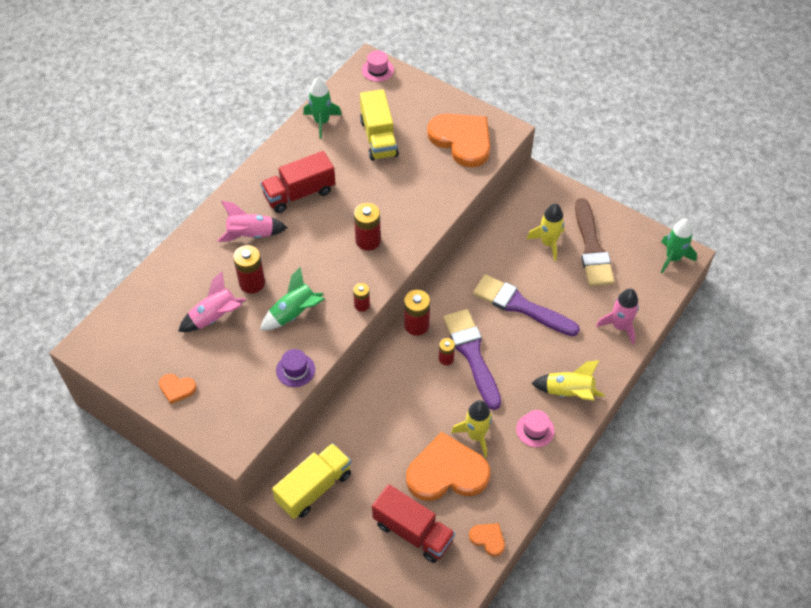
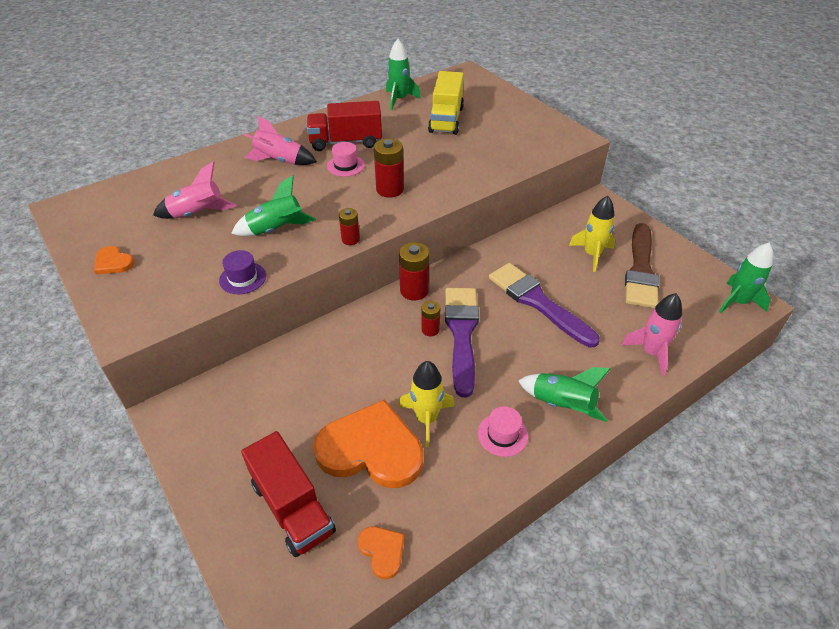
camera: 20 degrees right, 10 degrees down
(252, 283) = (253, 196): red battery -> none
(314, 488) = (210, 417): yellow truck -> none
(377, 70) = (471, 77): pink hat -> pink hat (345, 165)
(462, 140) = (528, 136): orange heart -> none
(568, 392) = (561, 405): yellow rocket -> green rocket

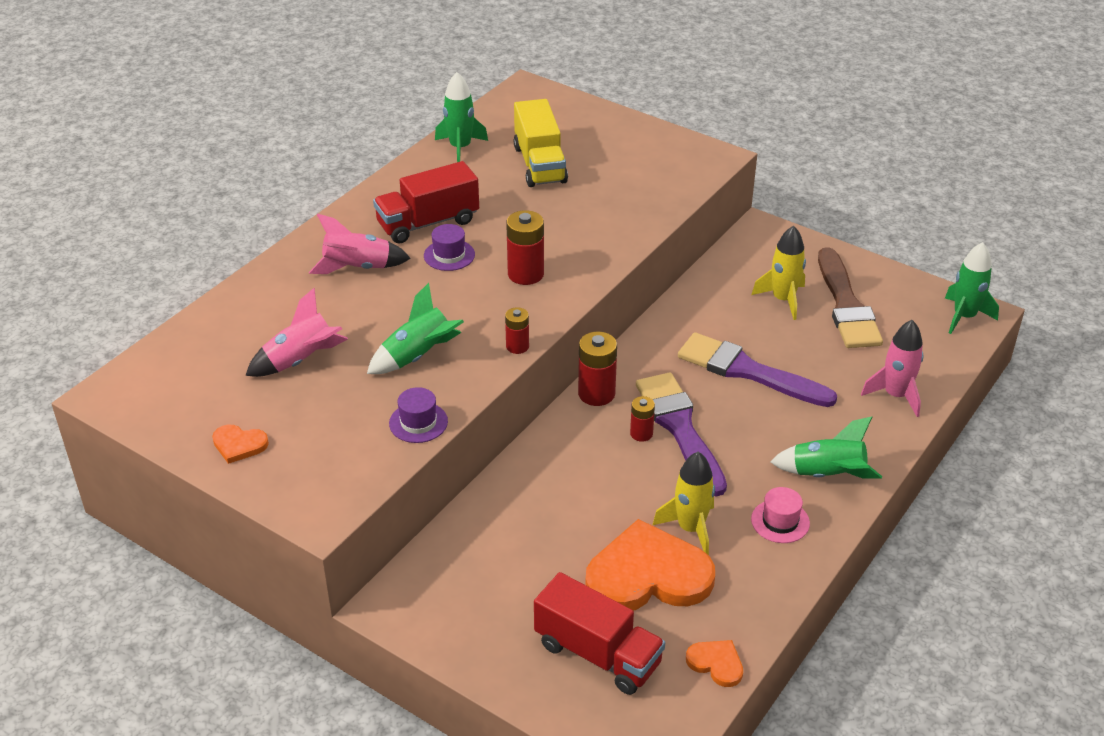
camera: 20 degrees left, 5 degrees down
(345, 165) = (449, 255): pink hat -> purple hat

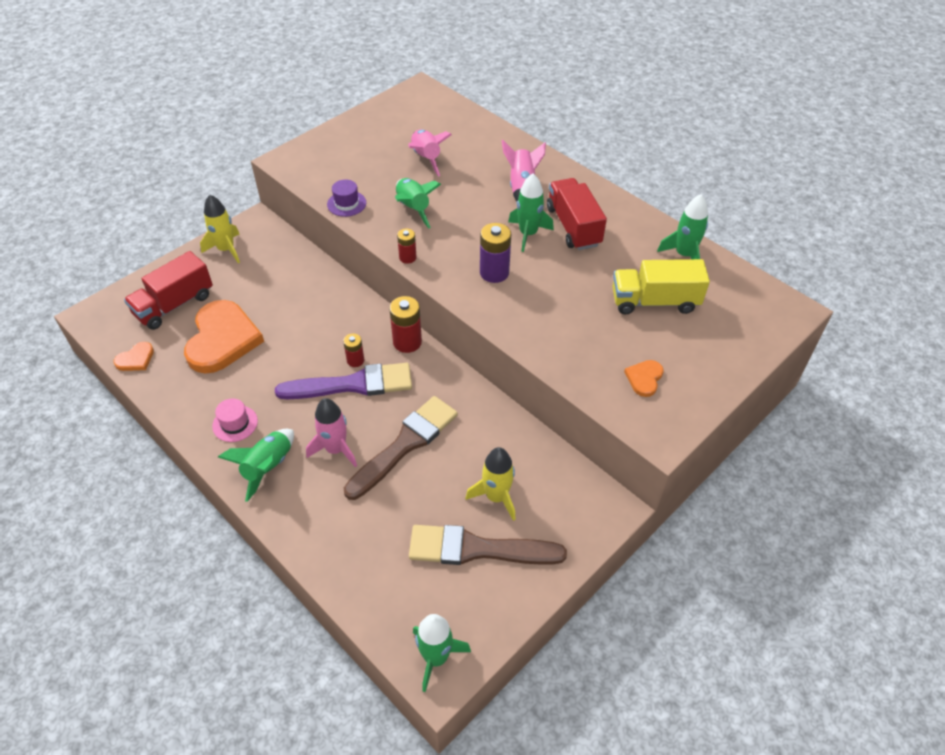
camera: 100 degrees right, 10 degrees up
(239, 445) = (357, 133): orange heart -> orange heart (644, 378)
(449, 255) = (528, 234): purple hat -> green rocket
(525, 274) = (494, 272): red battery -> purple battery
(690, 528) = (251, 370): yellow rocket -> yellow rocket (226, 249)
(748, 371) = (405, 444): purple brush -> brown brush
(895, 395) = (341, 549): pink rocket -> pink rocket (336, 449)

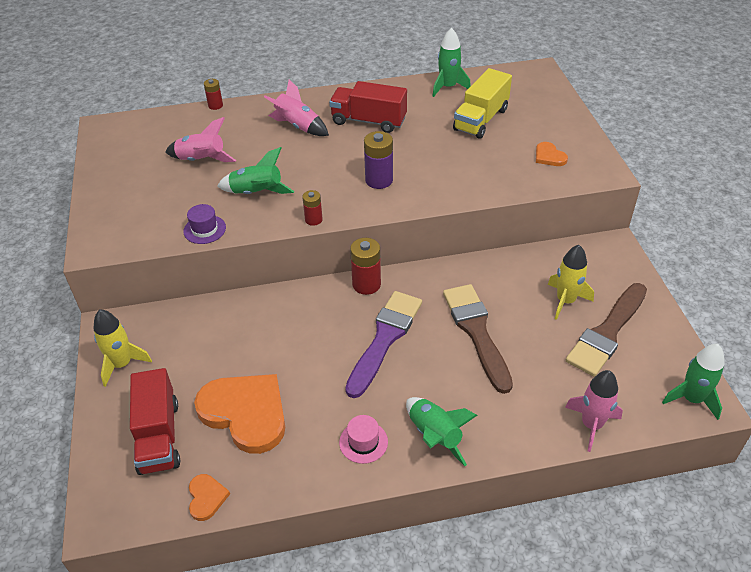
camera: 55 degrees left, 5 degrees down
(336, 449) = (449, 379): pink rocket -> pink rocket (591, 425)
(355, 360) = (358, 326): red battery -> red battery (215, 105)
(528, 234) = (353, 145): green rocket -> none

